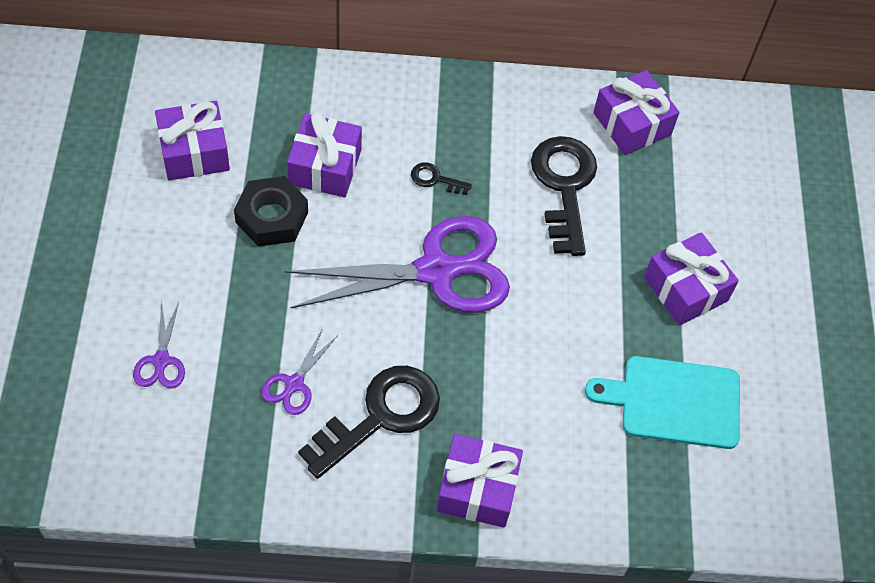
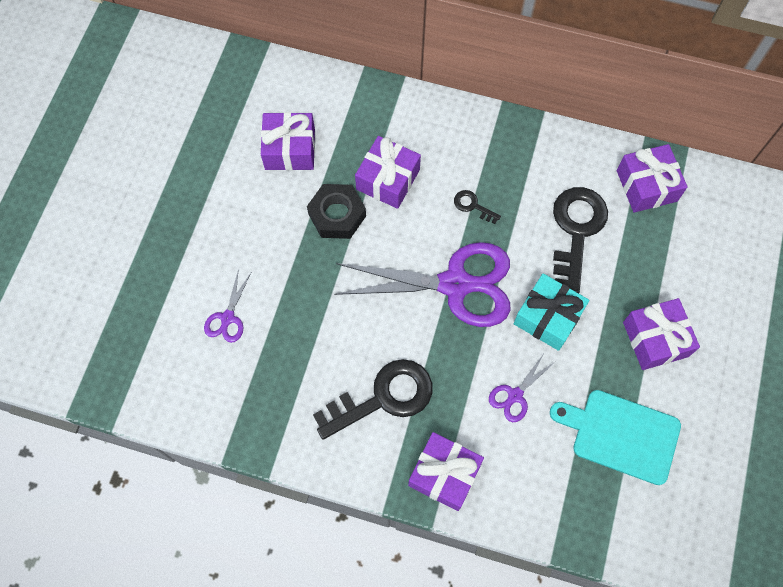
camera: 20 degrees right, 10 degrees up
(294, 384) = (323, 357): purple scissors -> purple scissors (515, 395)
(555, 288) = (548, 317): none -> turquoise gift

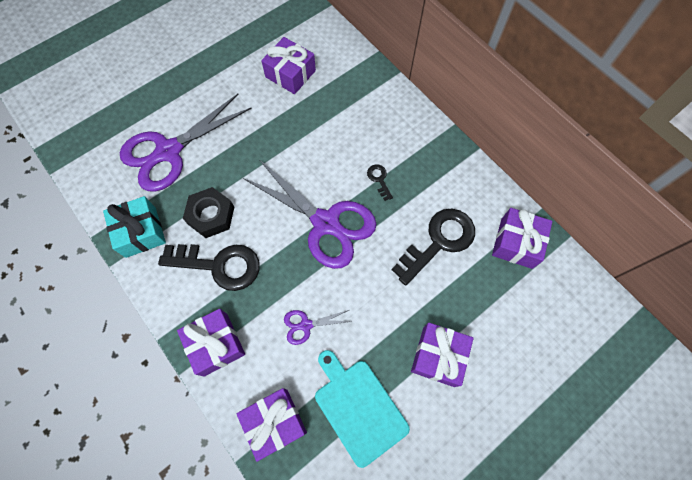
camera: 35 degrees right, 0 degrees up
(227, 318) = (169, 151): purple scissors -> purple scissors, size x2.31
(337, 215) = (286, 131): black nut -> black nut (211, 215)
(388, 179) = (336, 128): purple gift -> purple gift (274, 422)
(548, 317) = (371, 287): turquoise gift -> turquoise gift (141, 232)

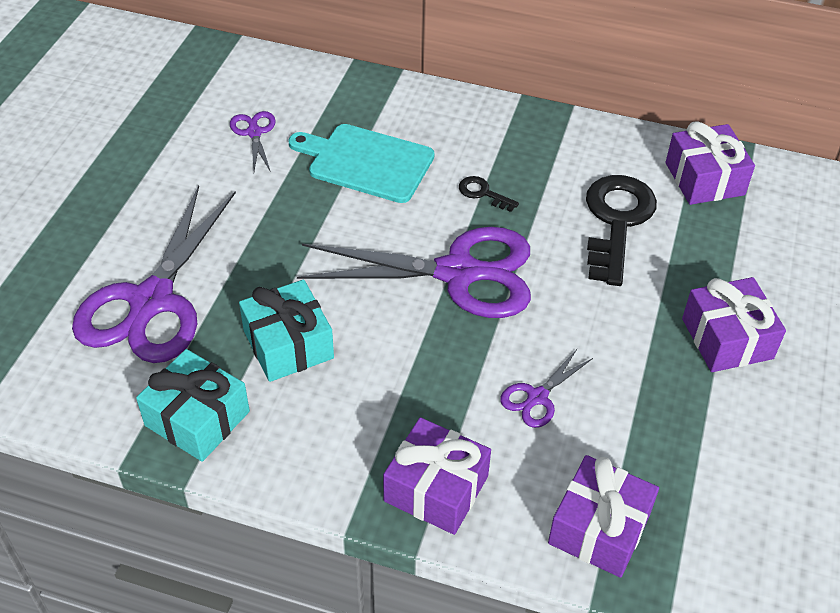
camera: 35 degrees left, 20 degrees down
(211, 215) = (288, 344): black nut -> turquoise gift
(219, 265) = (355, 395): black key -> none
(290, 74) = (254, 133): purple gift -> purple scissors
(358, 407) = (686, 447): turquoise cutting board -> turquoise cutting board (366, 162)

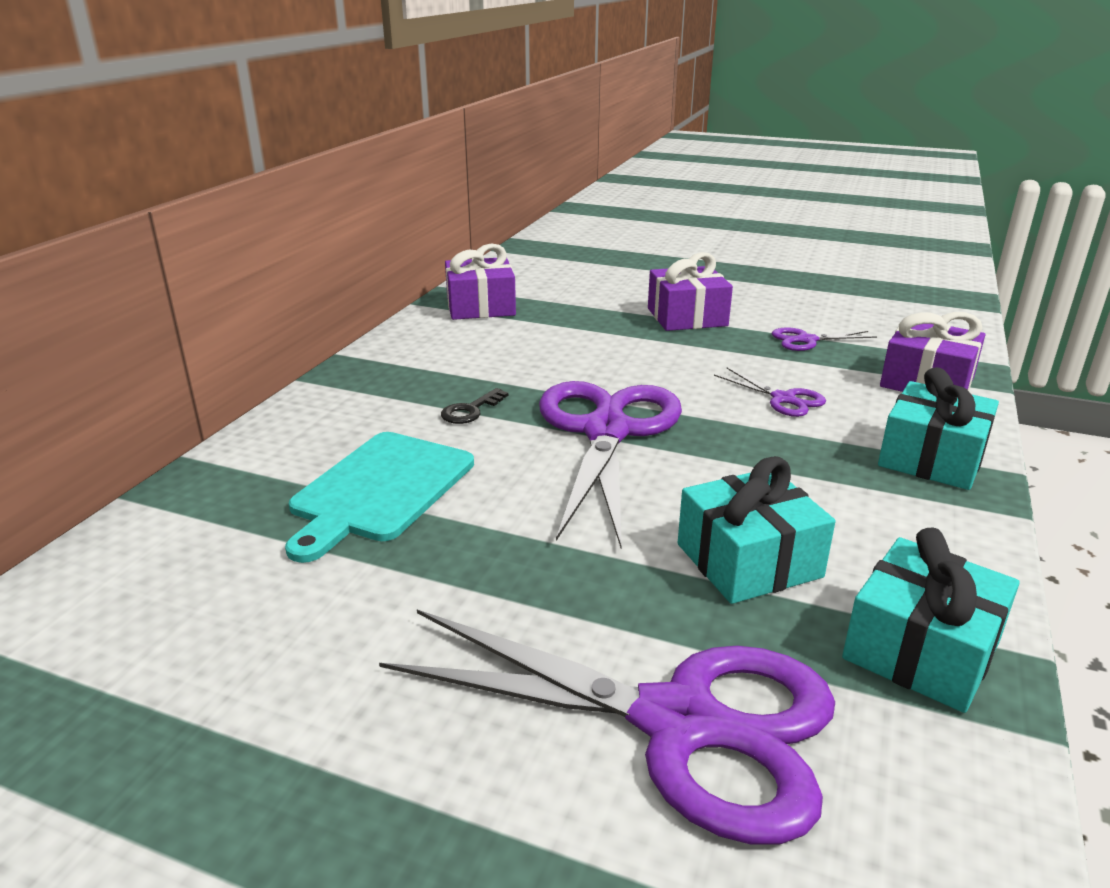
camera: 85 degrees left, 20 degrees down
(254, 133) = (251, 602): purple scissors -> purple scissors (806, 340)
(436, 488) = (931, 458): purple gift -> turquoise gift
(616, 221) = (533, 346): black key -> none

